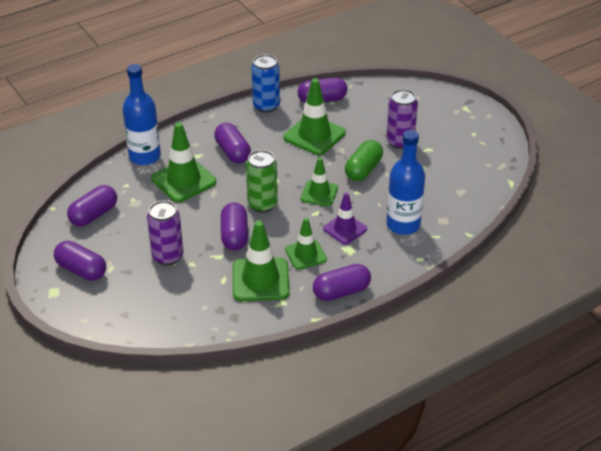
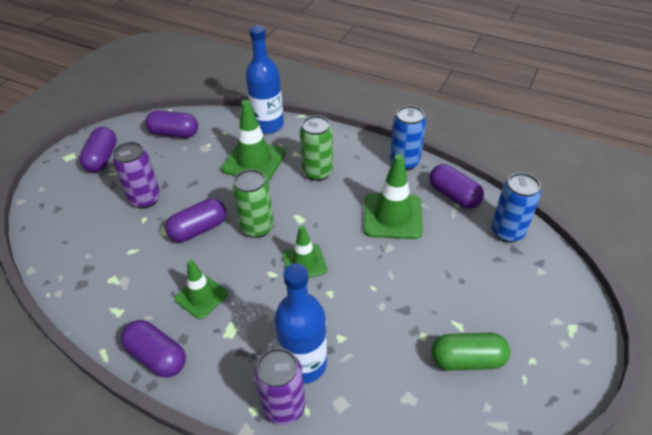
camera: 60 degrees right, 5 degrees up
(232, 152) = (317, 172): purple capsule -> green can
(260, 280) = (144, 278): green traffic cone -> none
(345, 229) = (262, 311): purple traffic cone -> none
(363, 170) = (371, 281): green capsule -> green capsule (467, 360)
(375, 94) = (507, 232): none -> blue can
(400, 142) = (447, 292): purple can -> purple can (284, 407)

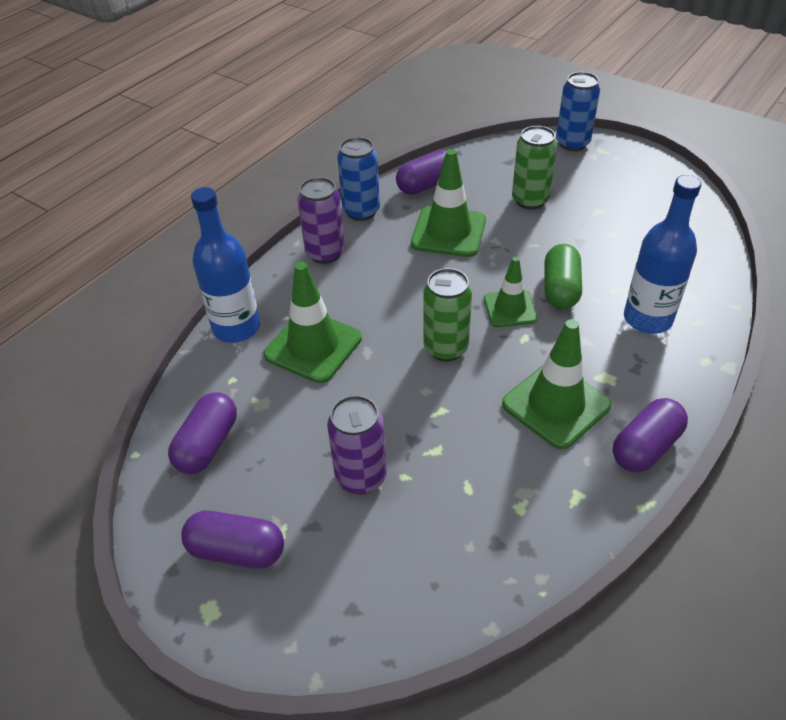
camera: 80 degrees left, 0 degrees up
(199, 229) = (438, 409): purple capsule -> none
(201, 296) = (556, 405): green traffic cone -> green traffic cone, size x1.58
(284, 407) = (698, 337): purple can -> purple can (325, 253)
(317, 172) = (356, 285): green can -> green can (530, 200)
(467, 360) = (636, 212): green capsule -> green capsule (560, 289)
(507, 232) = (485, 161): blue can -> blue can (572, 143)

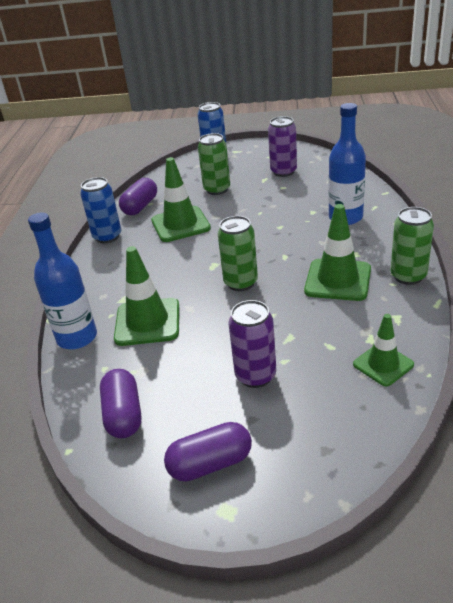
camera: 30 degrees left, 10 degrees down
(325, 253) = (104, 269): purple can -> purple can (283, 172)
(510, 309) = (260, 246): green traffic cone -> green traffic cone (383, 364)
(560, 289) = (281, 224): green capsule -> none
(645, 447) = (408, 276): purple capsule -> green can

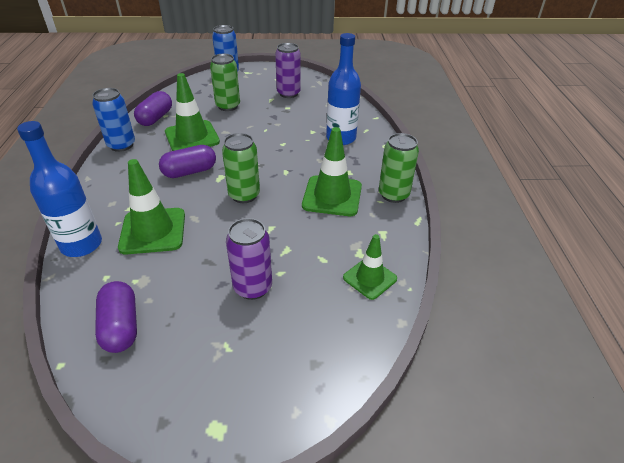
camera: 10 degrees left, 5 degrees up
(210, 464) = (203, 379): purple capsule -> purple capsule (190, 172)

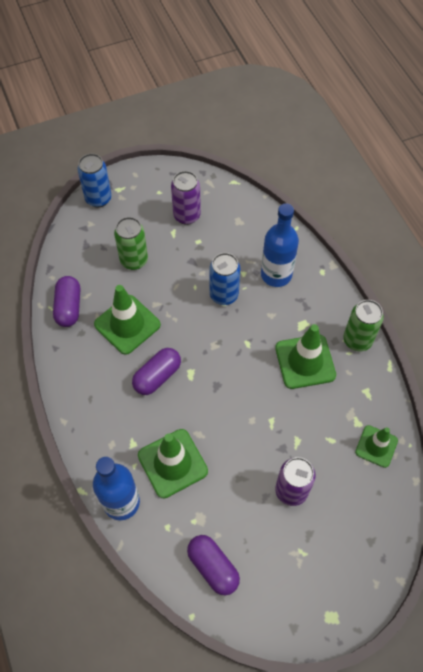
camera: 20 degrees left, 20 degrees up
(121, 145) = (63, 363): blue can -> blue can (224, 295)
(244, 195) = (226, 389): green can -> none

